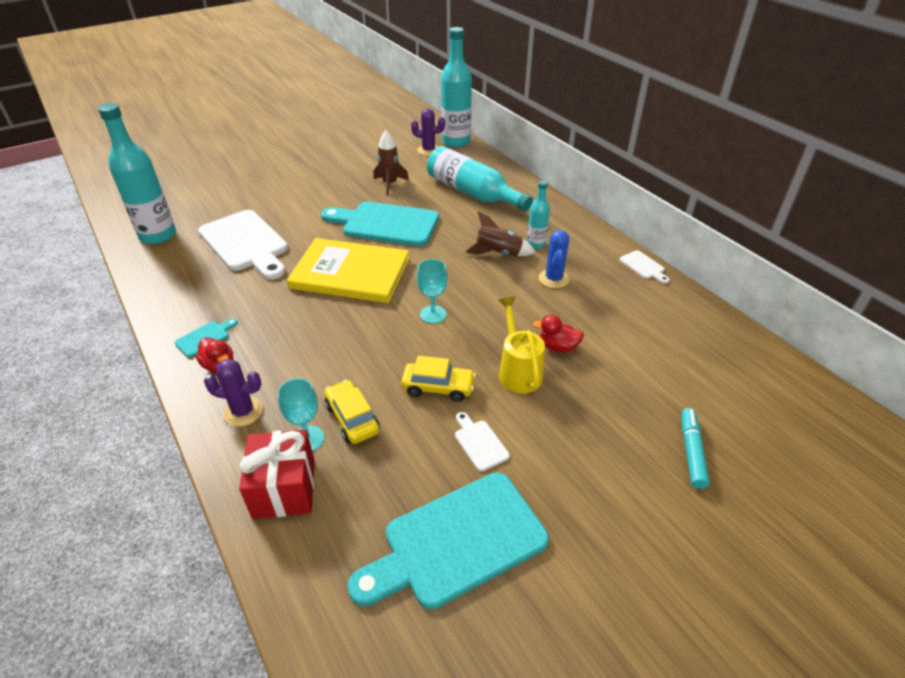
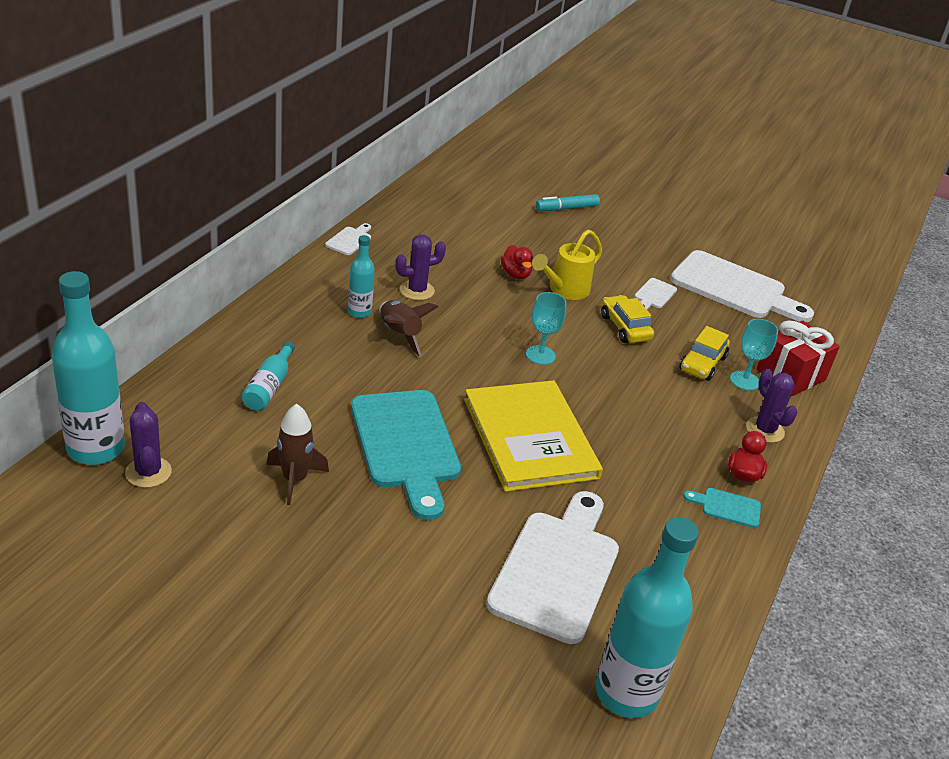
camera: 125 degrees left, 5 degrees down
(457, 542) = (734, 288): turquoise cutting board -> white cutting board
(473, 193) = (269, 387): turquoise bottle -> turquoise bottle, size x0.51
(553, 279) = (417, 290): blue cactus -> purple cactus

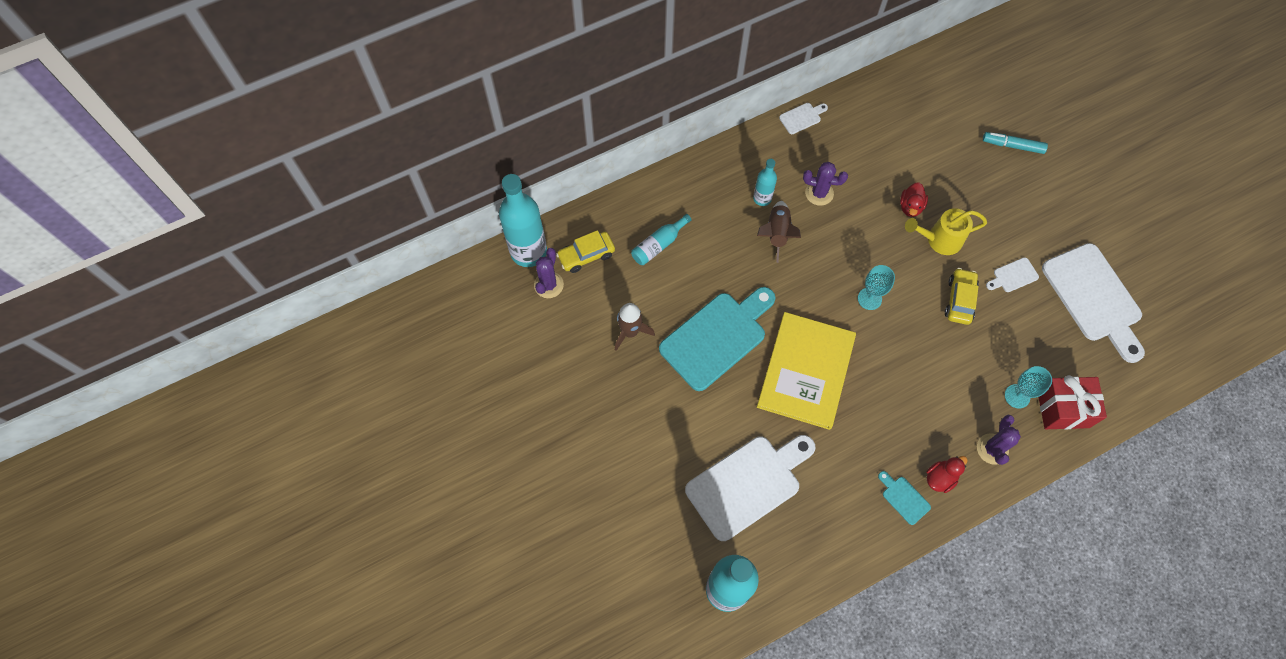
camera: 40 degrees right, 30 degrees up
(406, 445) = (717, 337): turquoise cutting board -> turquoise cutting board turned 150 degrees counterclockwise
(702, 364) = (995, 364): yellow car -> yellow car (586, 255)

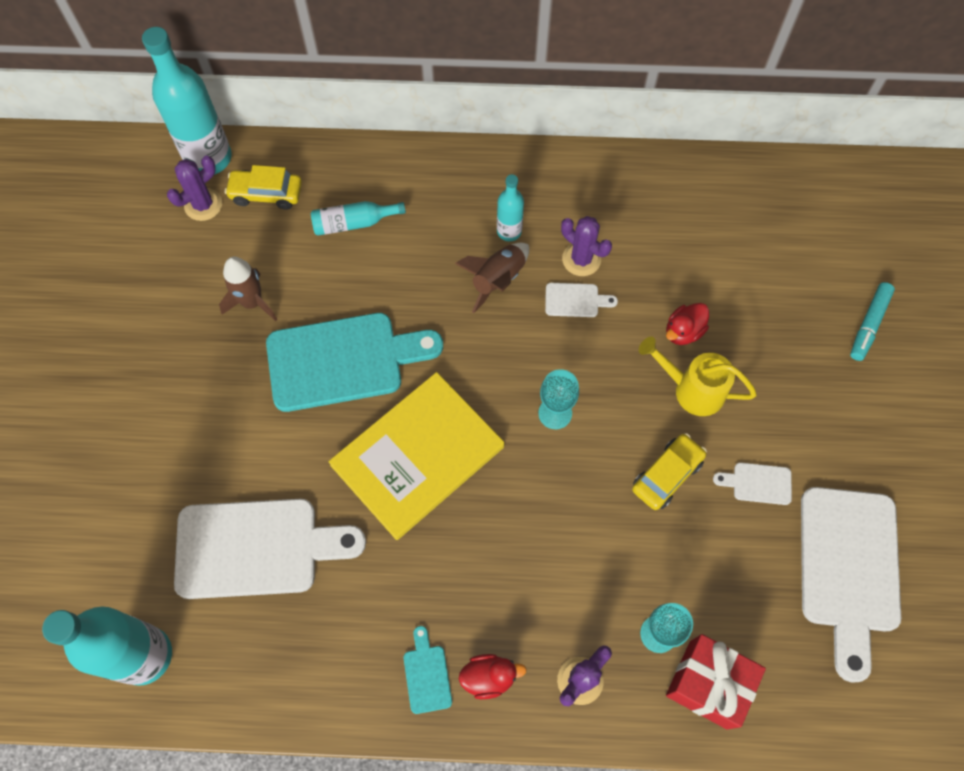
camera: 30 degrees right, 0 degrees up
(802, 117) = (622, 163): white cutting board -> white cutting board (575, 300)
(1012, 146) = (868, 325): turquoise marker -> turquoise marker turned 105 degrees counterclockwise

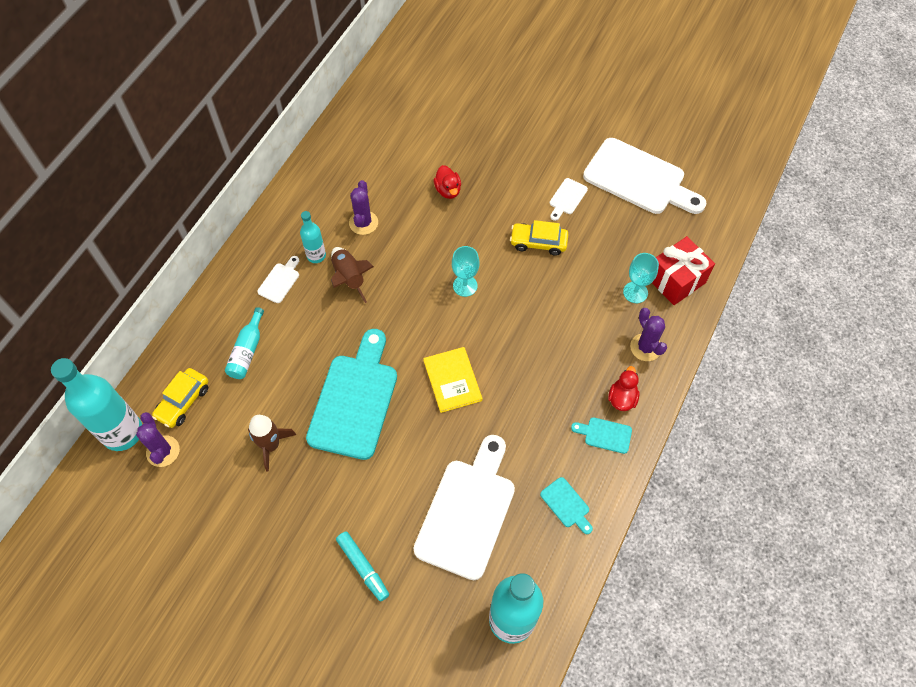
camera: 65 degrees left, 5 degrees down
(311, 663) = (566, 504): none -> turquoise cutting board
(417, 456) = (452, 380): yellow book -> yellow book, size x0.56
(575, 300) = (391, 239): white cutting board -> white cutting board (280, 281)
(581, 259) = (363, 223): purple cactus -> purple cactus turned 60 degrees counterclockwise
(667, 475) = (538, 242): yellow car -> yellow car turned 60 degrees counterclockwise
(692, 389) = (489, 204): yellow watering can -> none
(868, 325) = (496, 96): turquoise marker -> turquoise marker (363, 567)

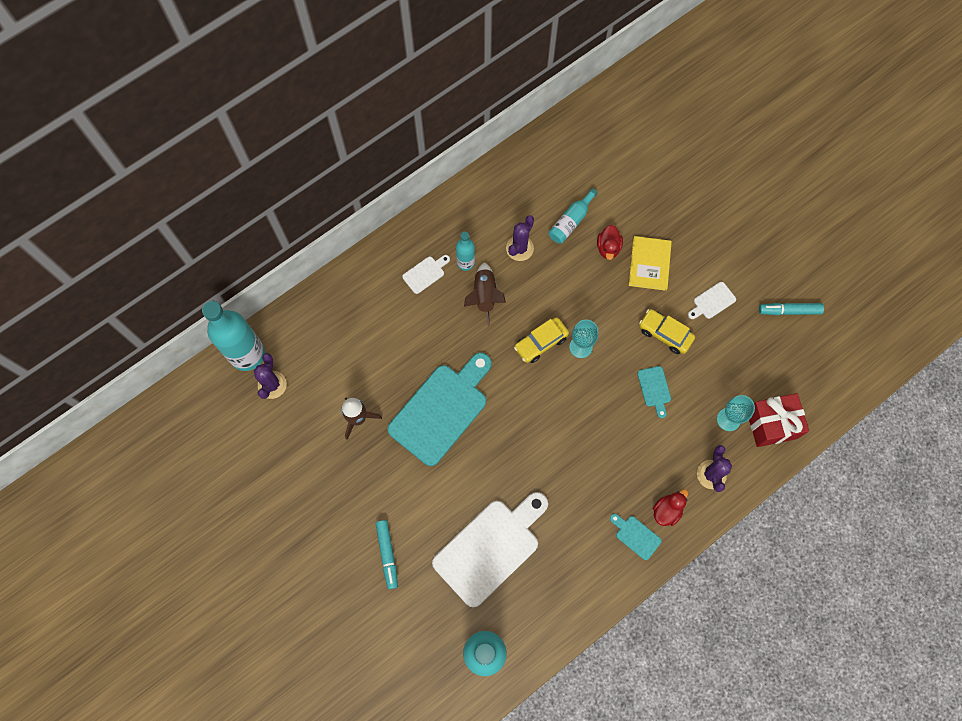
camera: 25 degrees right, 10 degrees up
(183, 402) = (304, 349): yellow car -> yellow car (541, 342)
(247, 351) = (373, 326): turquoise bottle -> turquoise bottle (571, 221)
(452, 380) = (530, 429): yellow book -> yellow book (649, 264)
(566, 504) = (574, 580): turquoise cutting board -> turquoise cutting board (654, 389)
(639, 179) = (789, 311): white cutting board -> turquoise marker

